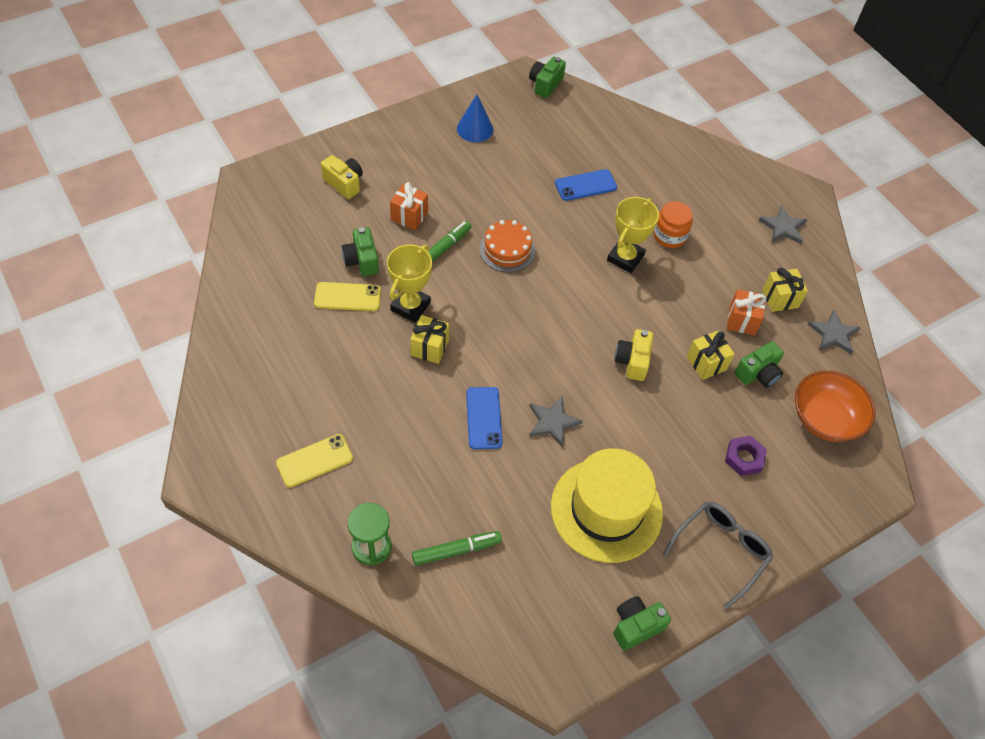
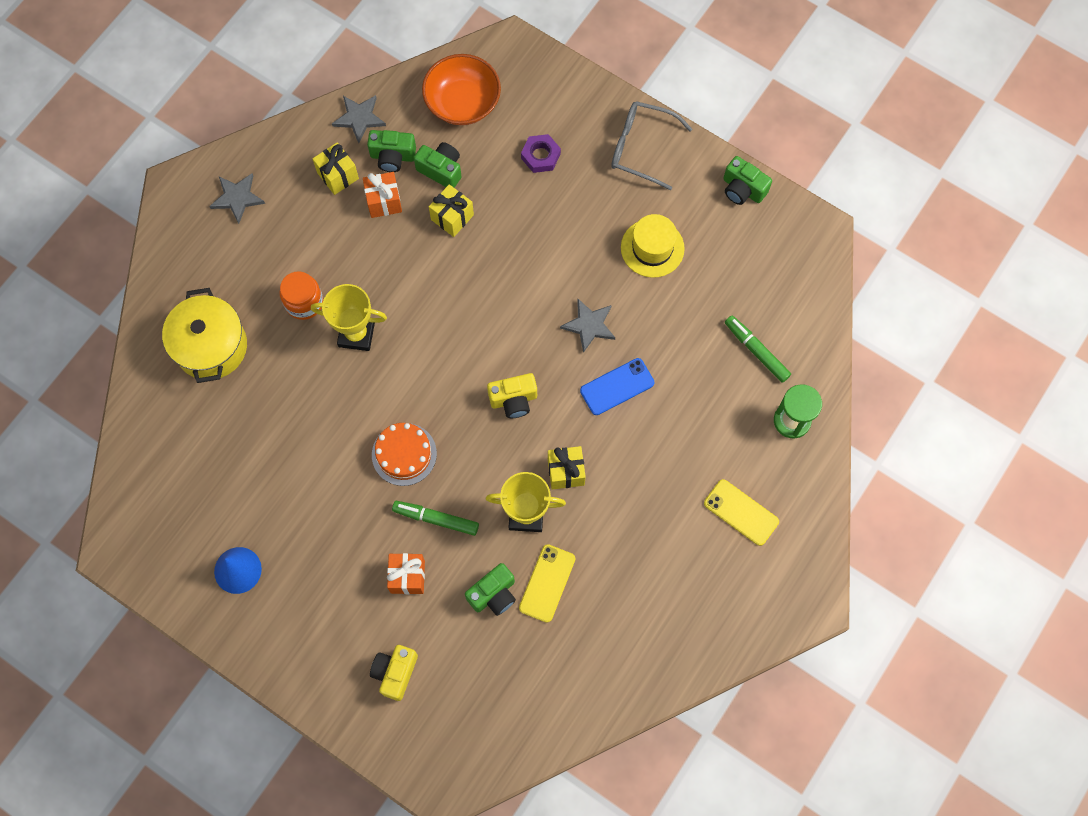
camera: 110 degrees left, 15 degrees up
(347, 297) = (547, 583): yellow phone -> yellow phone turned 45 degrees clockwise
(545, 84) = (122, 523): green camera -> green camera (392, 157)
(585, 185) = (271, 412): blue phone -> none
(606, 509) = (652, 248): yellow hat -> yellow hat, size x0.60
(632, 361) = (484, 282): yellow camera -> yellow camera (513, 400)
(657, 170) = (211, 346): none -> yellow pot

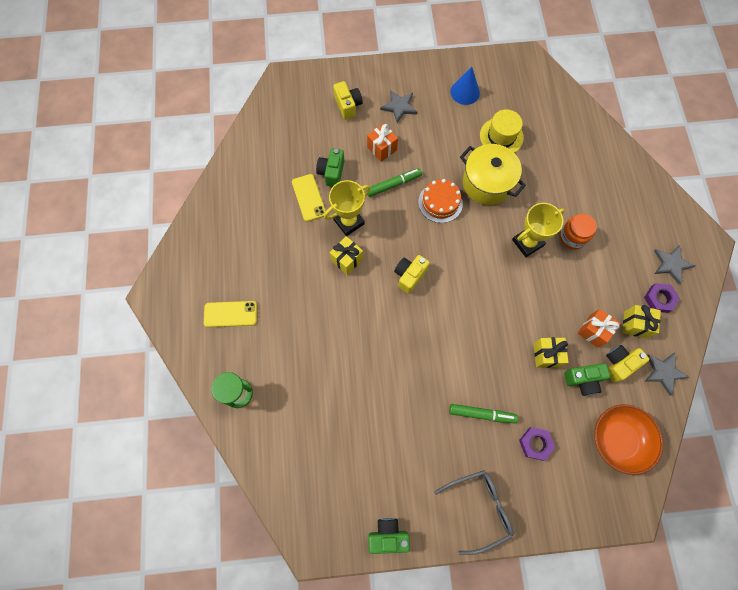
camera: 140 degrees right, 0 degrees up
(211, 346) = (591, 177): yellow pot -> yellow pot (487, 183)
(287, 178) = (659, 299): none -> purple nut
(392, 157) = (619, 364): green camera -> yellow camera
(589, 325) = (406, 354): grey star -> grey star (399, 107)
(617, 386) = (359, 330): blue phone -> none
(652, 248) = (411, 438): yellow hat -> yellow hat (501, 136)
(756, 351) = (292, 421): green marker -> green marker (481, 414)

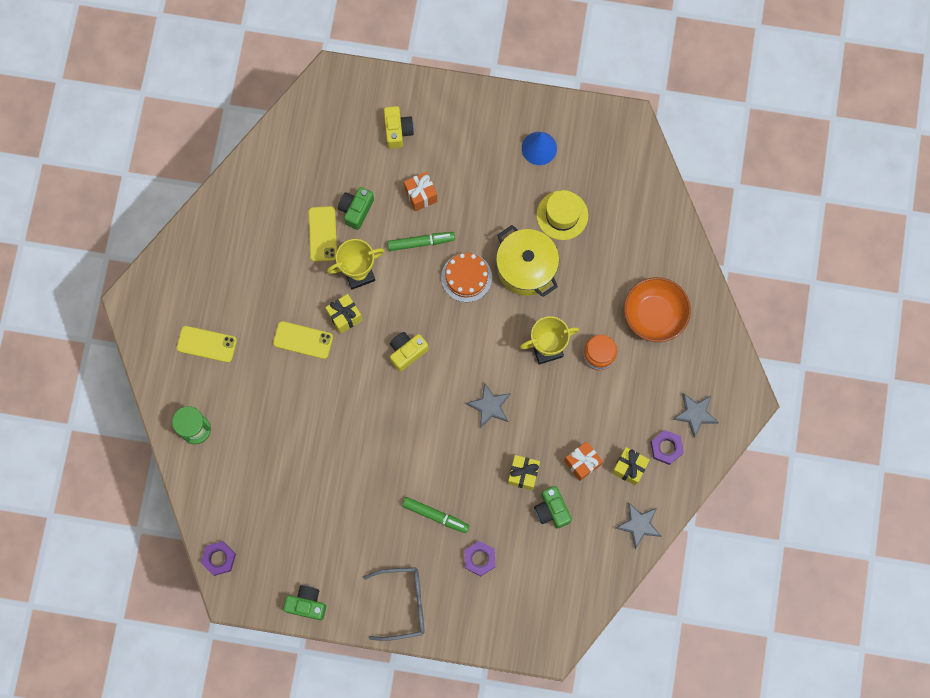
camera: 15 degrees right, 5 degrees up
(290, 513) = (219, 558): none -> purple nut
(316, 288) = (303, 340): none -> yellow phone
(399, 107) = (456, 148): grey star -> grey star (489, 406)
(583, 380) = (551, 510): green camera -> green camera turned 60 degrees clockwise
(618, 439) = (564, 577): orange bowl -> orange bowl (654, 315)
(619, 364) = (595, 504): yellow camera -> none

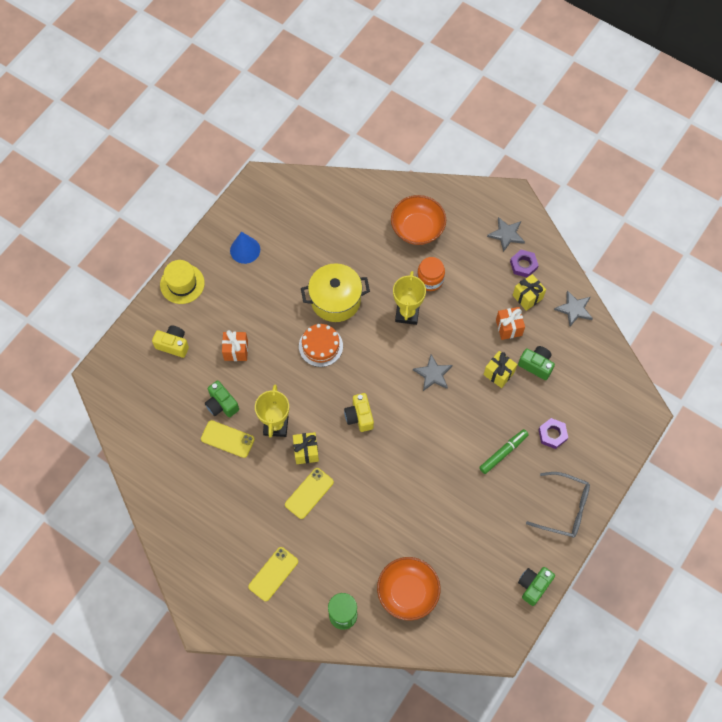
camera: 65 degrees left, 10 degrees down
(219, 558) = (464, 643): purple nut -> none
(245, 482) = (407, 592): none -> orange bowl
(403, 603) = (564, 508): grey glasses -> grey glasses turned 90 degrees clockwise
(421, 242) = (274, 367): green marker -> none
(551, 510) = (536, 365): green camera -> green camera turned 150 degrees counterclockwise
(562, 215) = (307, 257): yellow hat -> yellow hat (182, 284)

